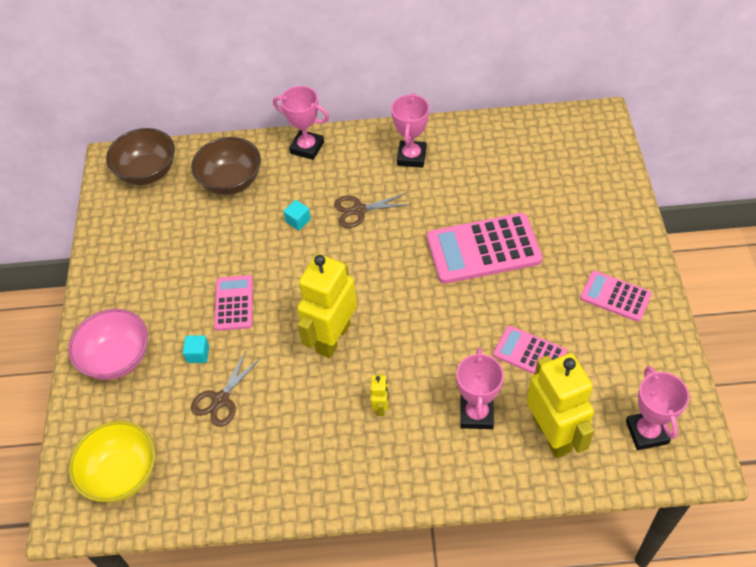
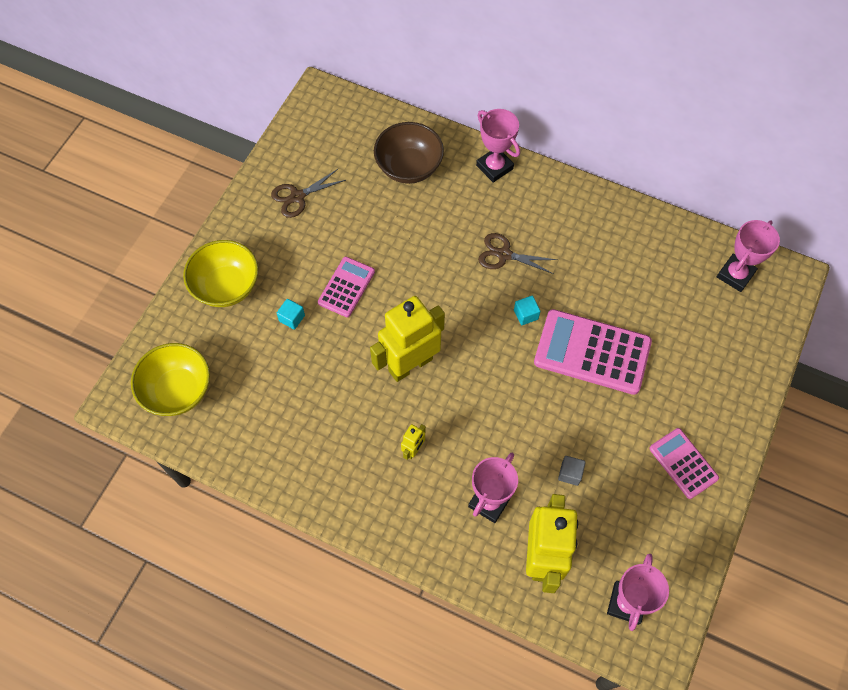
camera: 25 degrees right, 10 degrees up
(117, 358) = (226, 286): pink bowl -> yellow bowl
(147, 172) = (343, 121): brown bowl -> none
(221, 399) = (287, 369): brown scissors -> brown scissors (297, 197)
(298, 221) = (444, 237): turquoise cube -> turquoise cube (526, 314)
(411, 157) = (583, 225): pink trophy -> pink trophy (735, 275)
(529, 353) = (570, 473): pink calculator -> grey cube

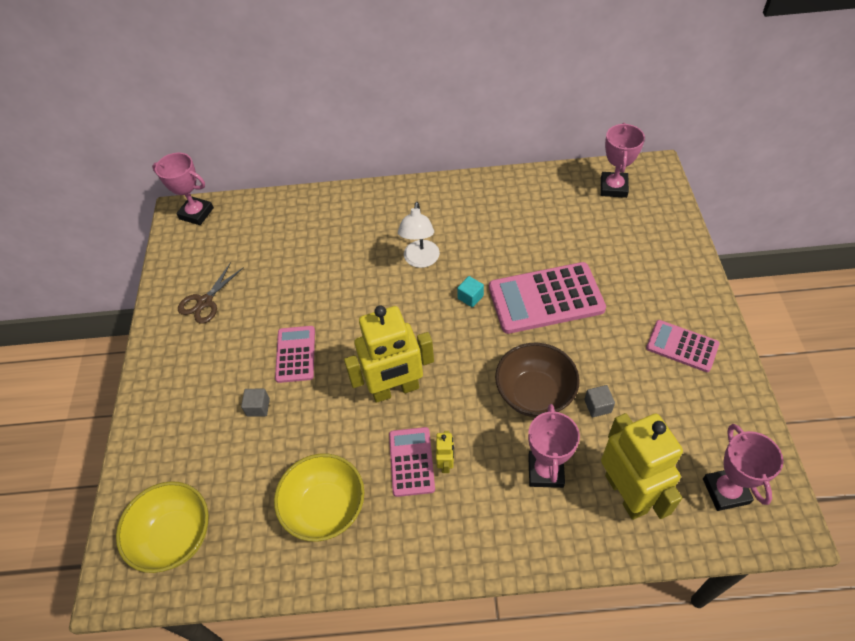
camera: 25 degrees left, 10 degrees down
(226, 286) = (176, 412): yellow bowl -> yellow bowl (325, 508)
(292, 318) = (258, 407): turquoise cube -> grey cube
(387, 433) = (411, 461): none -> pink calculator
(409, 167) = (295, 233): brown bowl -> brown bowl (534, 394)
(410, 364) = (395, 390): yellow robot -> yellow robot turned 135 degrees counterclockwise
(494, 167) = (369, 200): pink trophy -> pink trophy (196, 213)
(504, 254) = (420, 260): brown scissors -> white lamp

